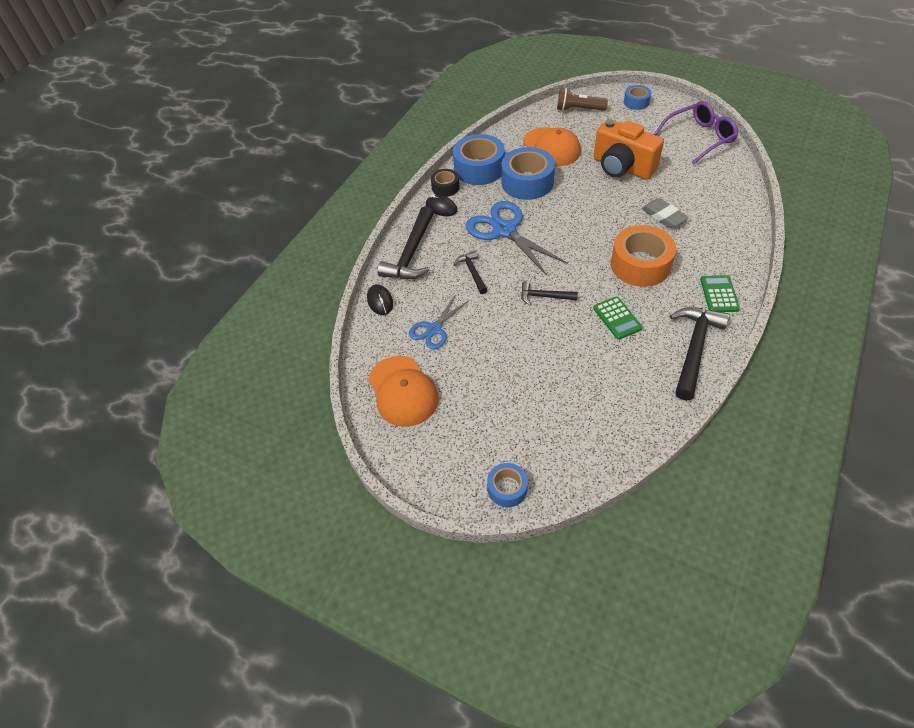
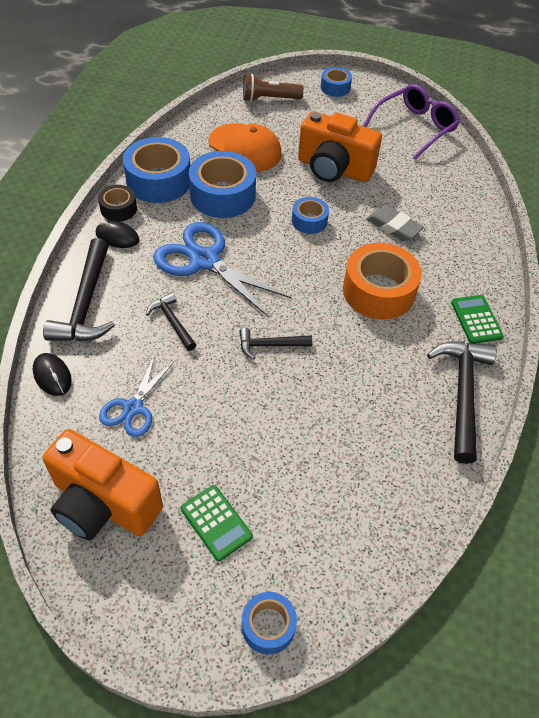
camera: 20 degrees left, 0 degrees up
(403, 391) = (103, 504): orange cap -> orange camera
(593, 207) = (309, 221): none -> blue tape
(617, 318) = (364, 364): green calculator -> green calculator (216, 522)

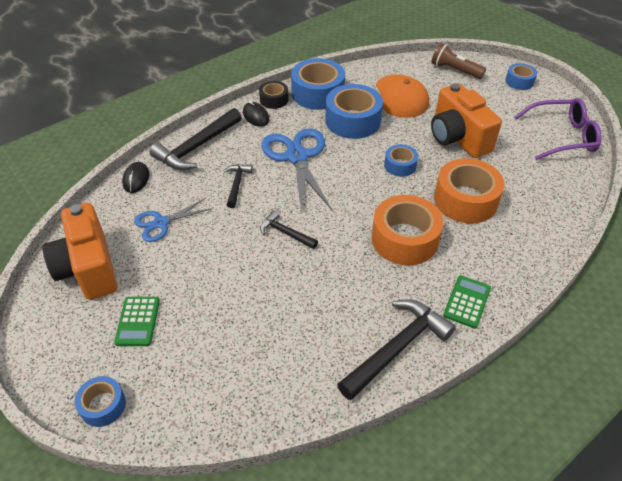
camera: 40 degrees right, 5 degrees down
(393, 227) = (465, 200): grey eraser -> orange tape

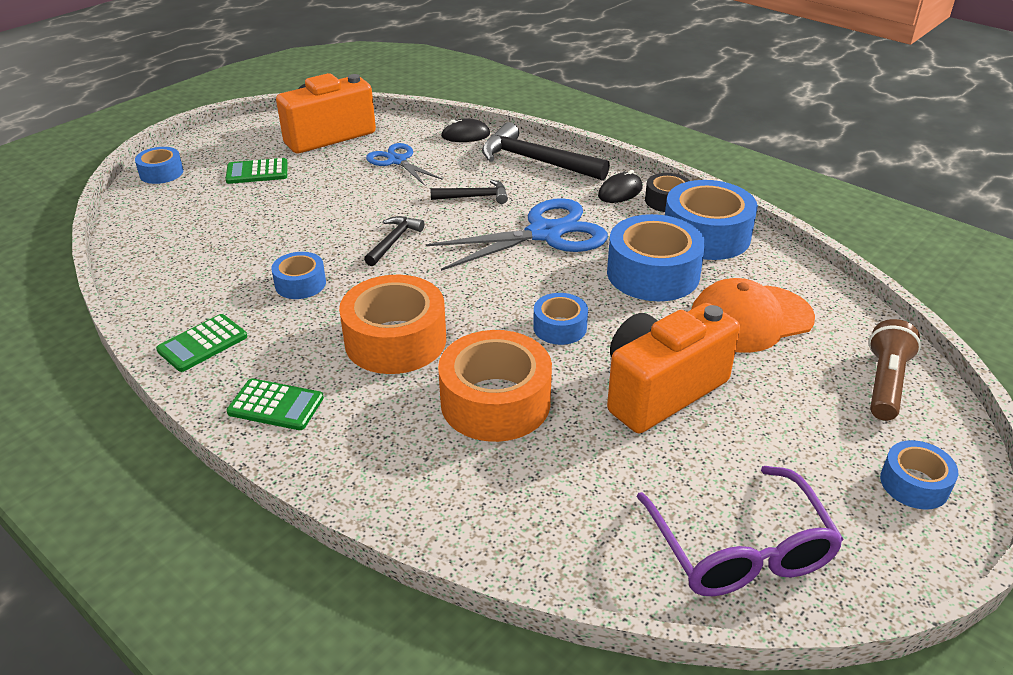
camera: 80 degrees right, 10 degrees down
(330, 289) = (300, 284): none -> blue tape
(397, 348) = (202, 343): black hammer -> green calculator

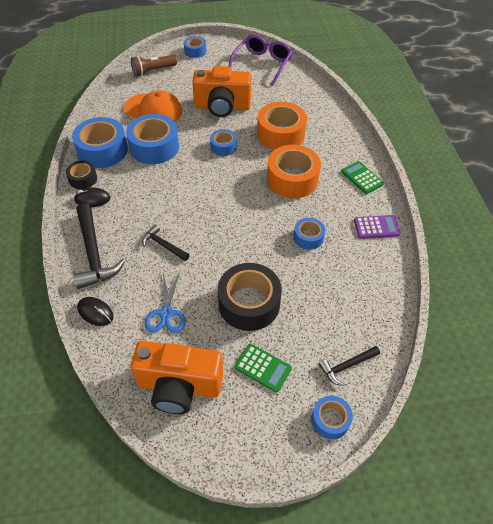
camera: 140 degrees left, 15 degrees up
(202, 343) = (376, 227): green calculator -> purple calculator
(317, 201) = (249, 303): none -> black tape
(393, 241) = (239, 238): black hammer -> black hammer (346, 366)
(545, 233) = (164, 196): blue scissors -> none

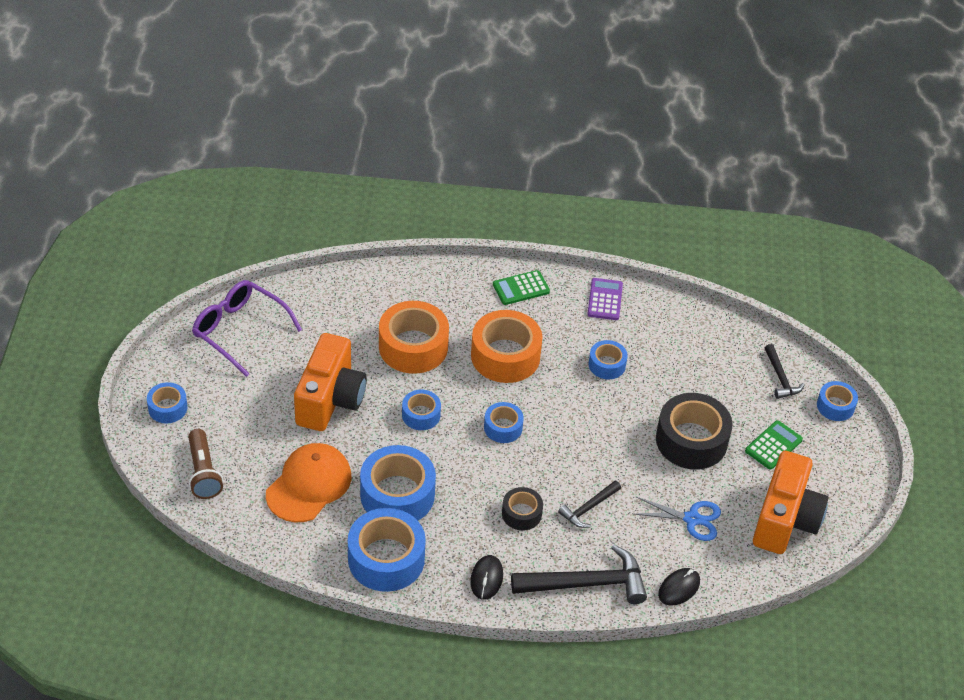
camera: 80 degrees left, 5 degrees down
(83, 179) = (442, 587): black tape -> black tape (521, 514)
(225, 188) = (503, 427): none -> blue tape

